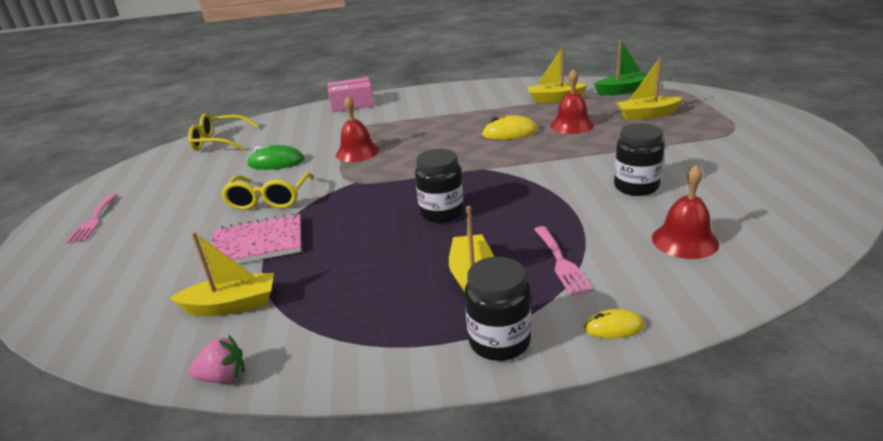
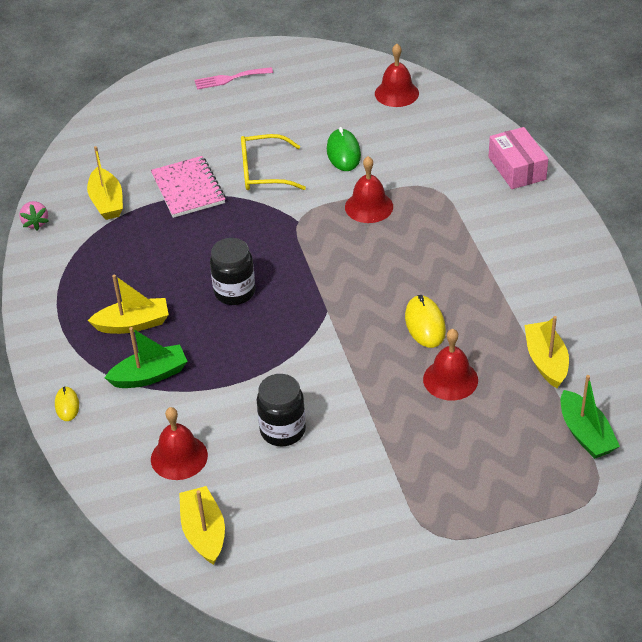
camera: 80 degrees right, 15 degrees up
(219, 141) = (396, 93): yellow glasses -> red bell
(499, 342) = (57, 346): black jar -> none
(561, 262) = (150, 375): pink fork -> green boat
(647, 115) = (488, 454): yellow boat -> yellow boat (204, 532)

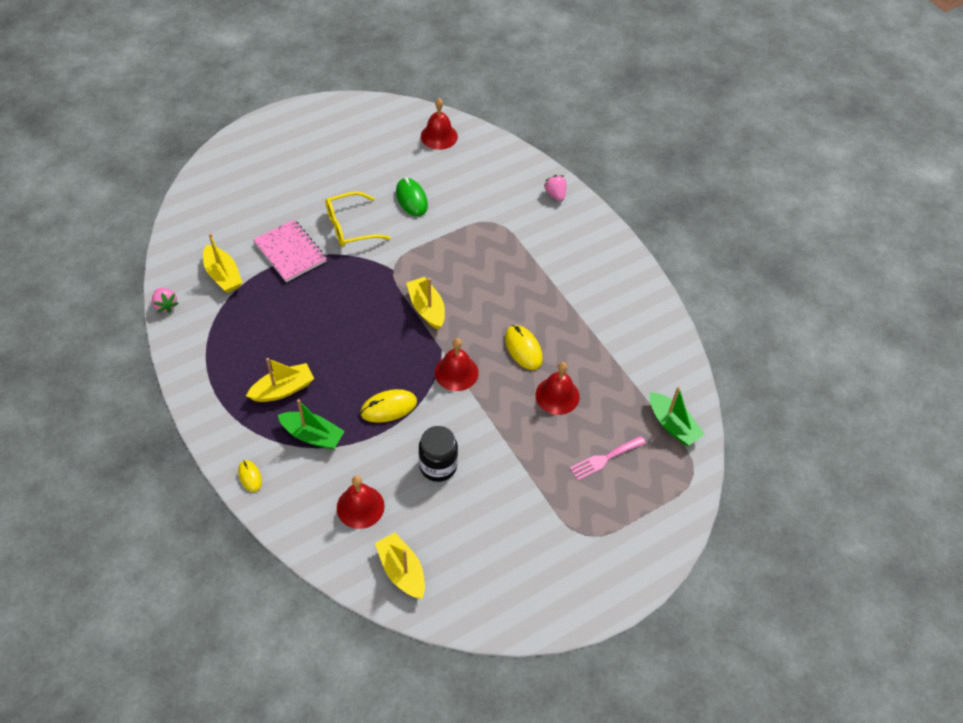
camera: 20 degrees left, 10 degrees up
(150, 375) = (312, 435): green boat -> green boat turned 60 degrees clockwise
(230, 79) = (293, 139): pink fork -> pink fork (604, 459)
(234, 292) = (360, 345): black jar -> none
(245, 361) = (388, 407): none -> yellow mouse
(369, 206) = (447, 247): red bell -> red bell (456, 372)
(517, 168) = (555, 194): pink box -> pink strawberry
(546, 361) = (625, 366): yellow boat -> yellow boat (427, 308)

